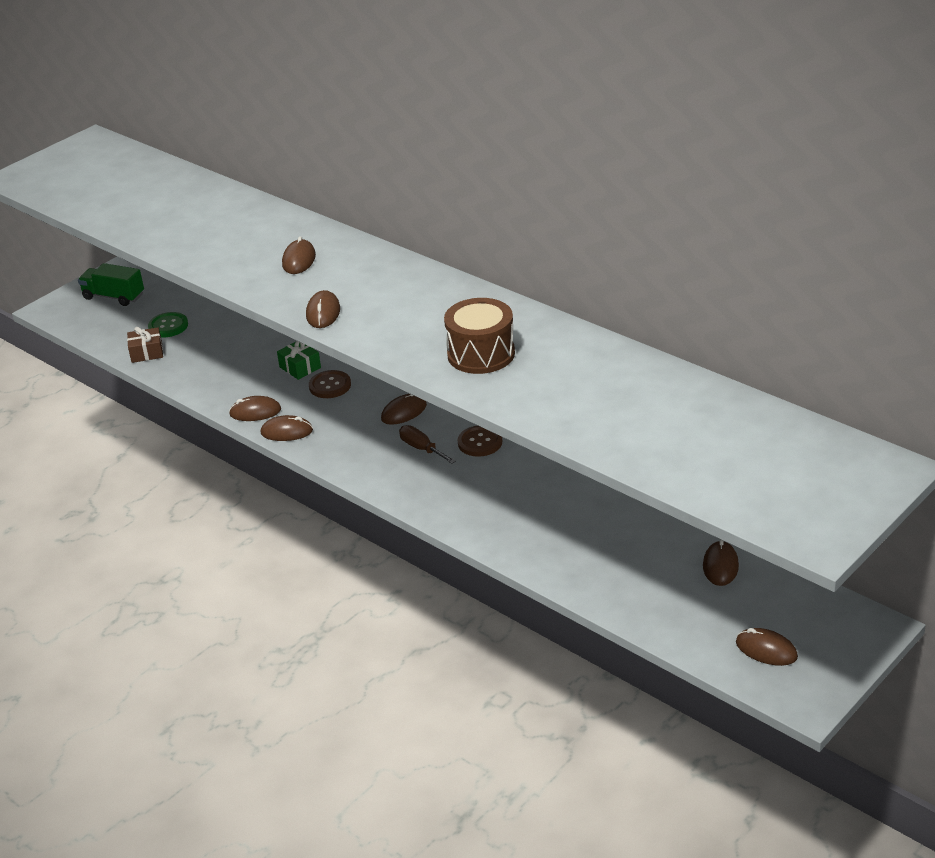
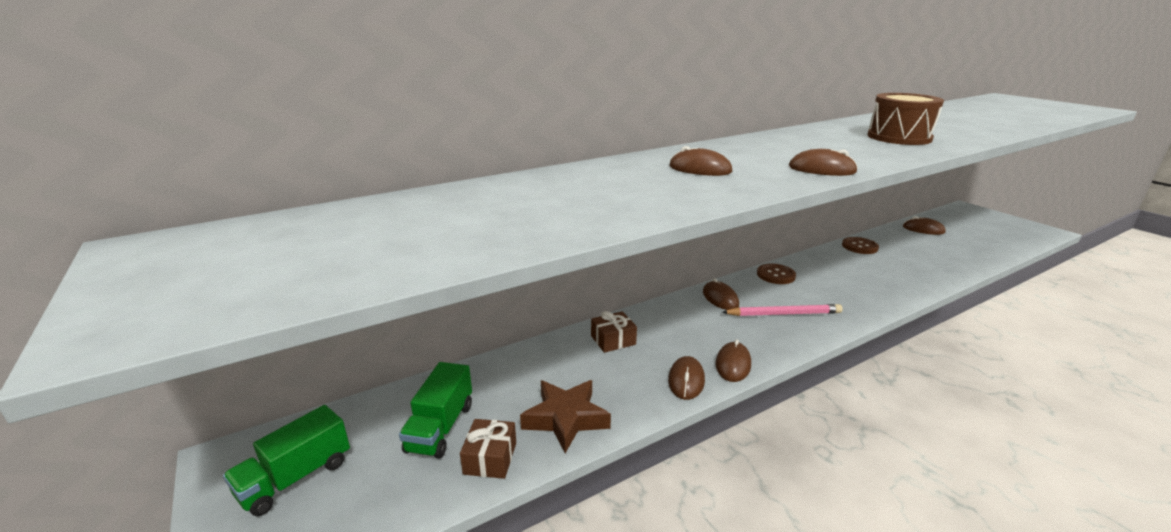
camera: 75 degrees left, 10 degrees down
(168, 326) = (440, 427): green button -> green truck
(192, 370) = (566, 418): none -> brown star
(300, 367) = (613, 340): green gift -> brown gift
(330, 386) = (658, 328): brown button -> brown button (859, 246)
(389, 453) = (783, 314): none -> pink pencil
(421, 448) = (779, 299): brown screwdriver -> none
(766, 650) = (1003, 232): brown mouse -> none

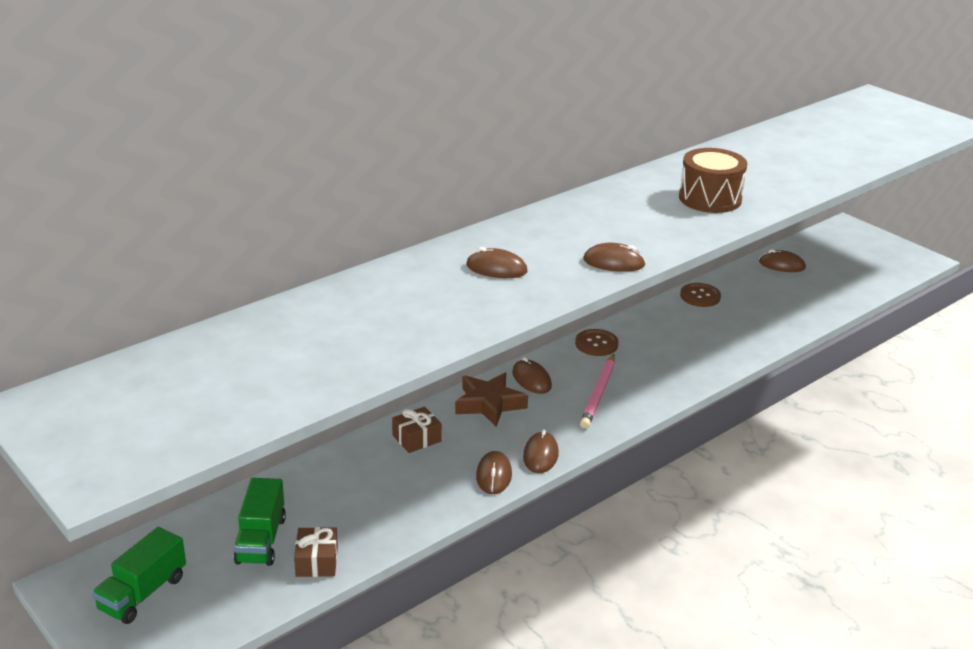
camera: 10 degrees left, 5 degrees up
(566, 418) = (380, 521): brown star -> brown star (489, 404)
(783, 314) = (598, 394): pink pencil -> pink pencil turned 120 degrees clockwise

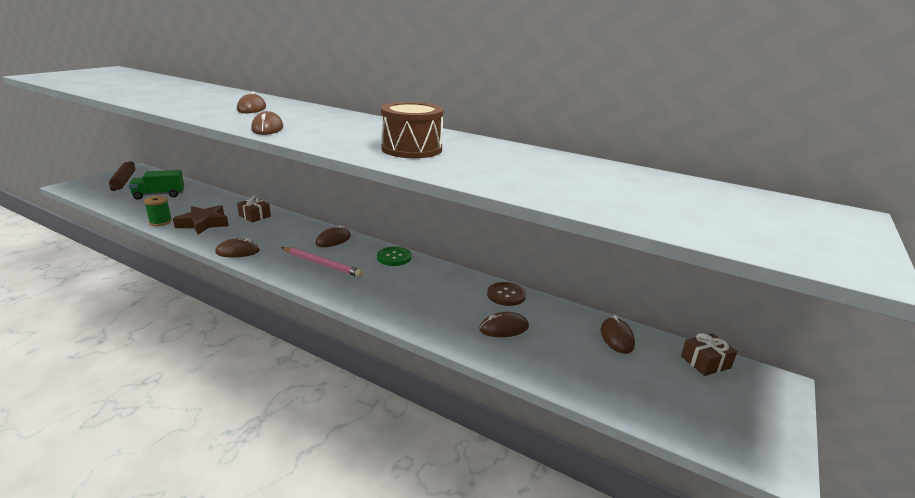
camera: 70 degrees right, 5 degrees down
(143, 593) = (124, 181): green truck -> brown rolling pin
(317, 561) = (136, 208): brown gift -> brown gift (705, 362)
(399, 529) = (160, 222): none -> green spool
(489, 404) = (298, 231): brown star -> brown star (203, 224)
(494, 475) = (214, 240): brown mouse -> brown mouse (504, 328)
(596, 344) = (394, 257): brown button -> green button
(598, 394) = (322, 264): pink pencil -> pink pencil turned 150 degrees counterclockwise

